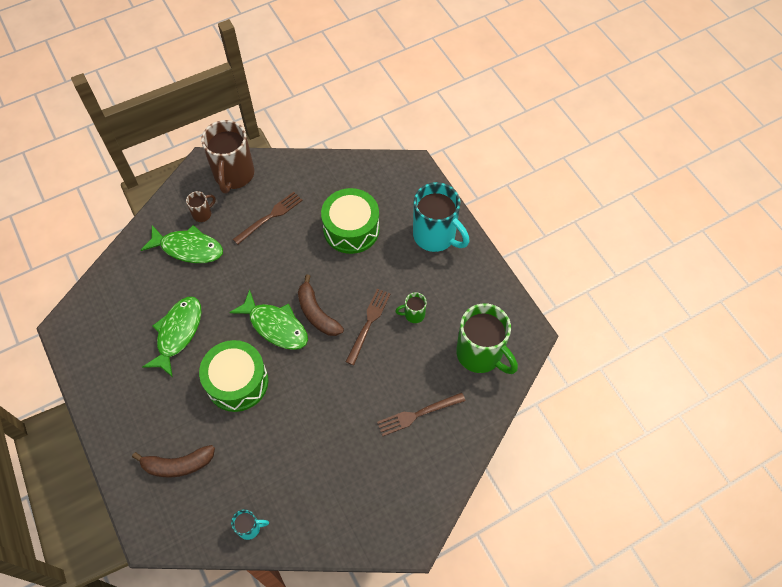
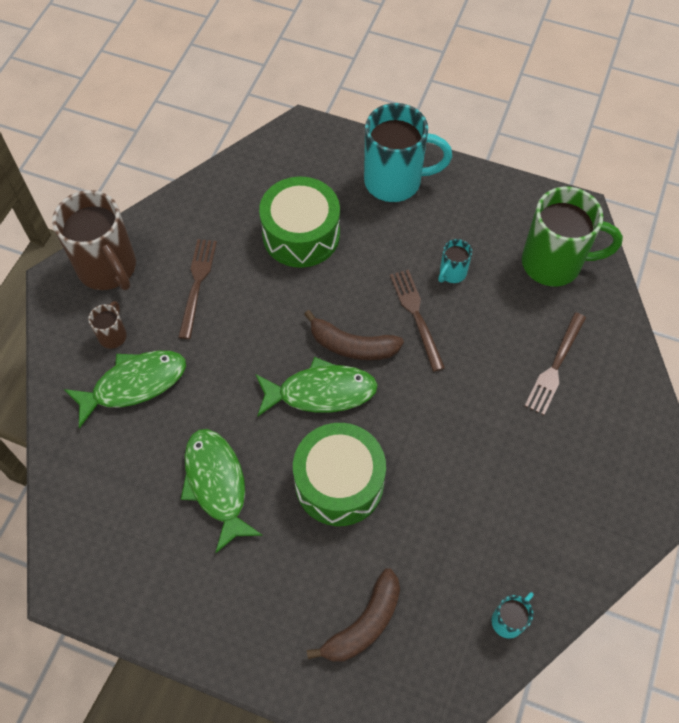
camera: 40 degrees left, 0 degrees up
(413, 314) = (452, 273): green mug -> turquoise mug

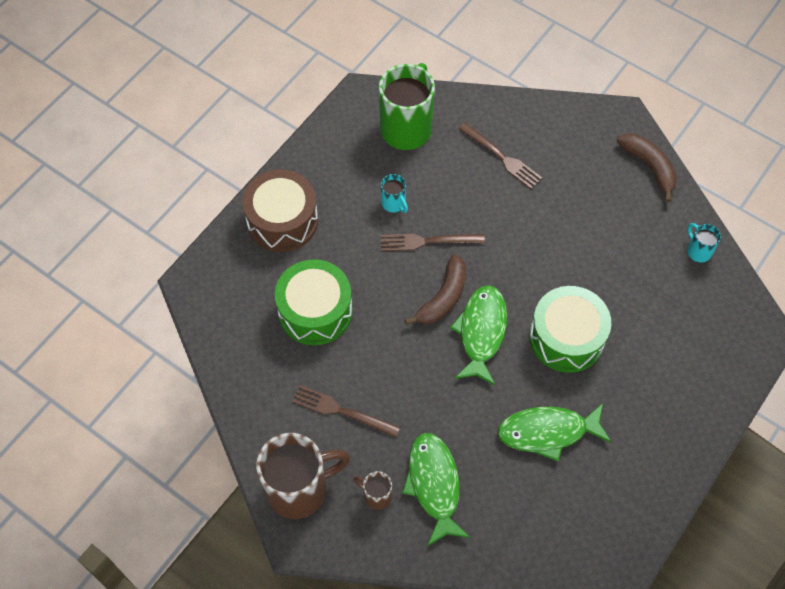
camera: 75 degrees left, 0 degrees up
(364, 624) = (685, 348): brown banana -> brown banana (649, 167)
(395, 181) = (282, 220): turquoise mug -> brown drum

